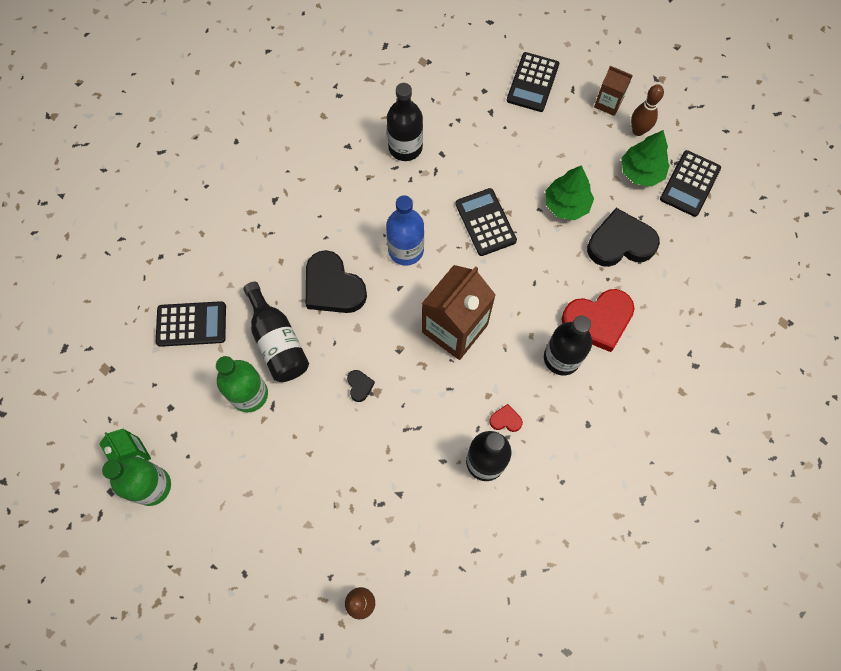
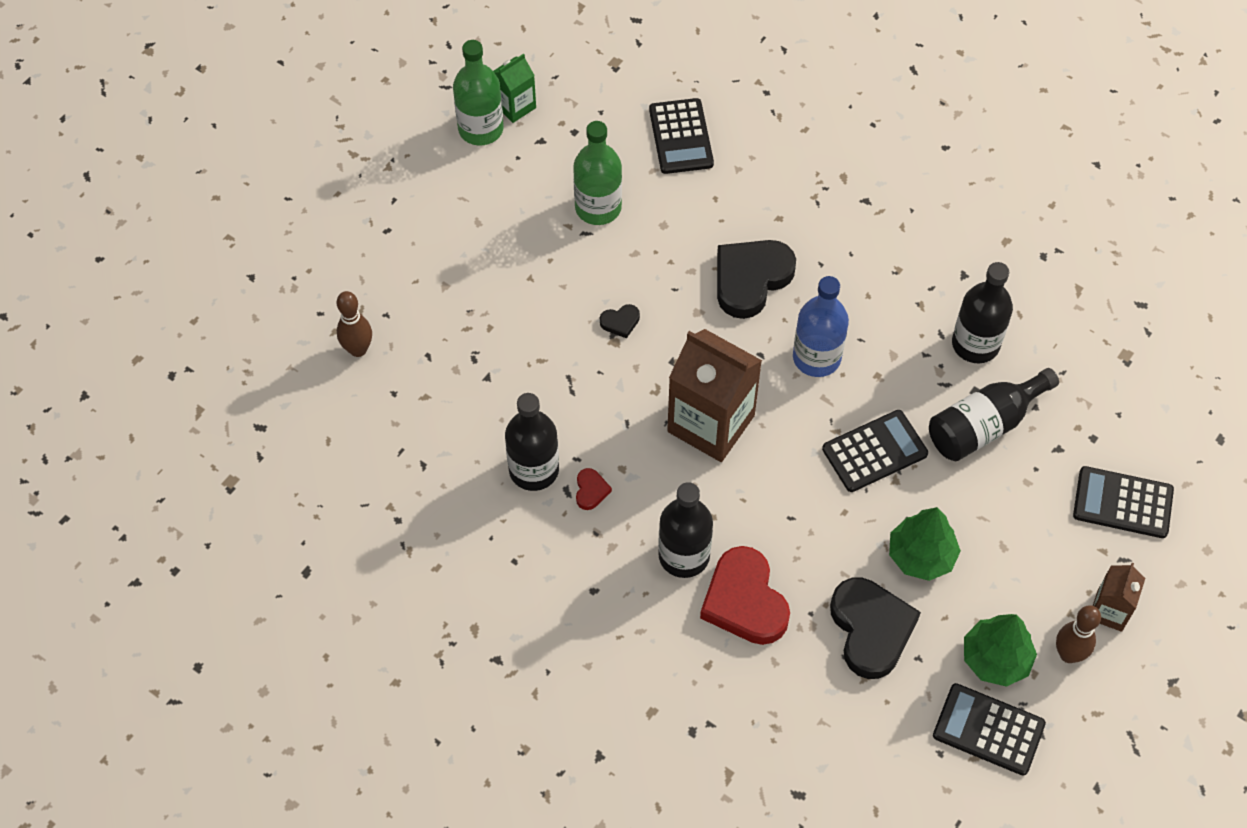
camera: 85 degrees right, 10 degrees down
(278, 342) = (668, 228): black bottle -> black bottle (984, 426)

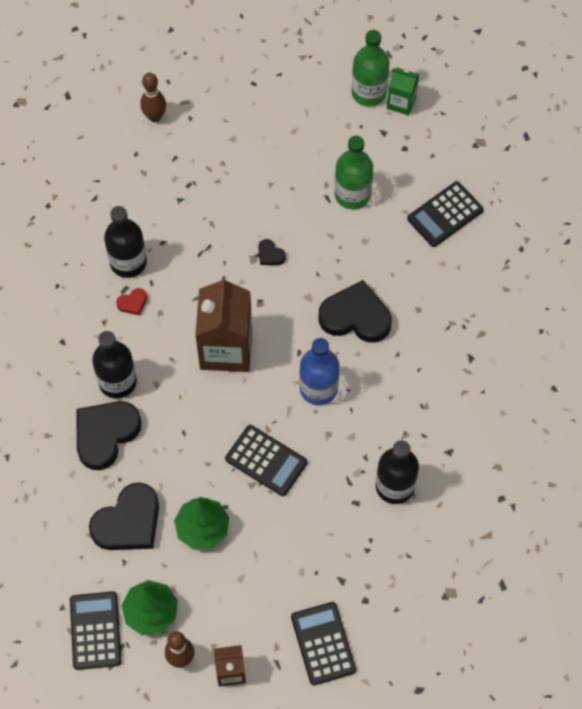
camera: 60 degrees right, 5 degrees up
(744, 601) = (105, 434): red heart -> black heart
(984, 426) = (330, 522): black bottle -> none

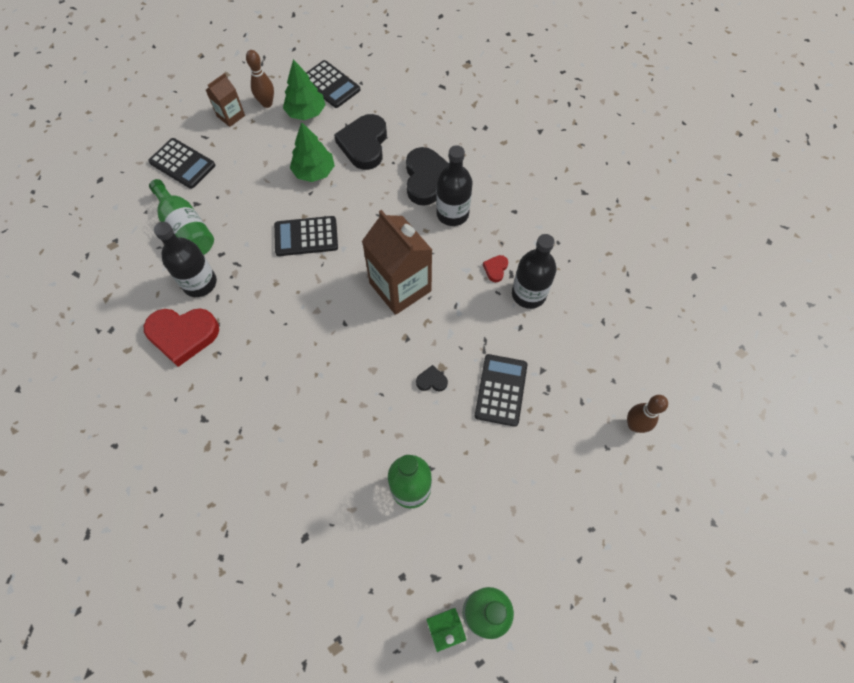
camera: 140 degrees right, 0 degrees up
(318, 388) = (308, 308): blue bottle -> none
(355, 316) = (323, 382): black heart -> none
(370, 556) = (186, 229): none -> green bottle
(441, 444) = (183, 335): none -> red heart
(445, 214) = (314, 536): black calculator -> black calculator (501, 390)

